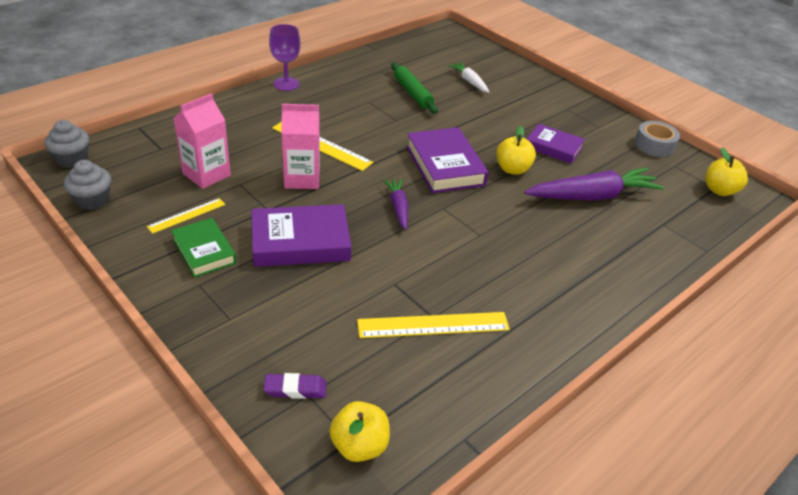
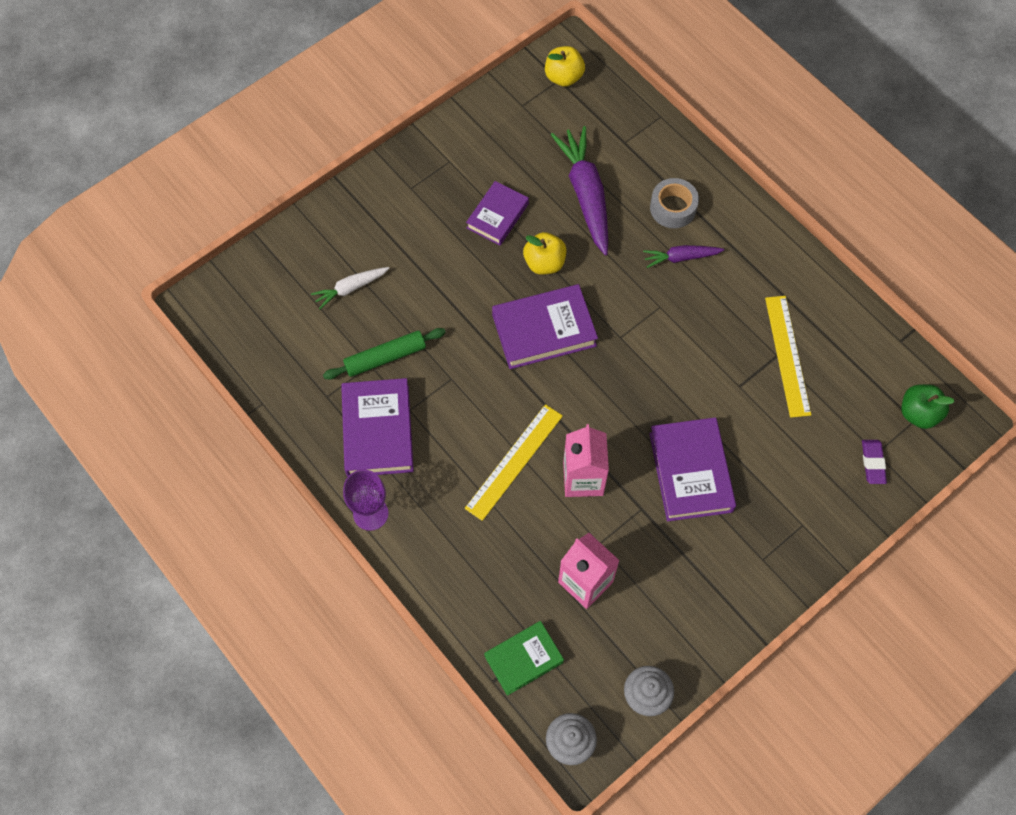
camera: 85 degrees left, 25 degrees up
(187, 215) = (661, 589): yellow ruler -> none
(204, 251) = (715, 562): green book -> green book (523, 659)
(352, 88) = (378, 431): none -> purple book
(359, 446) = (918, 413): yellow apple -> green apple
(398, 207) = (625, 380): purple carrot -> purple carrot (681, 258)
(654, 145) = (484, 115): grey tape -> grey tape (673, 208)

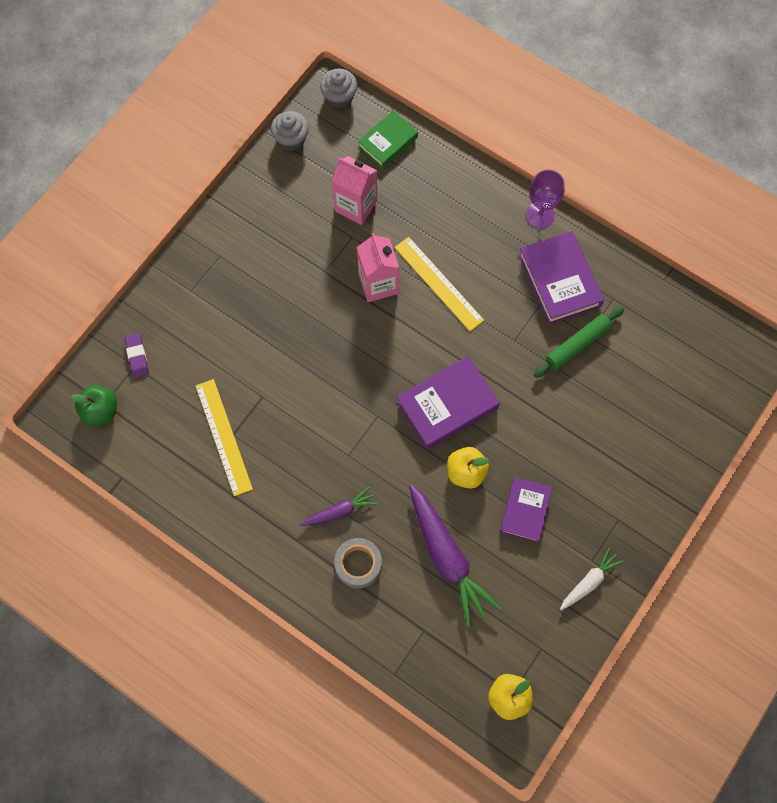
camera: 165 degrees right, 5 degrees up
(350, 288) = (633, 401): white carrot -> white carrot (589, 581)
(514, 461) = (438, 283): yellow ruler -> yellow ruler turned 60 degrees counterclockwise
(690, 472) = (290, 311): purple book -> none

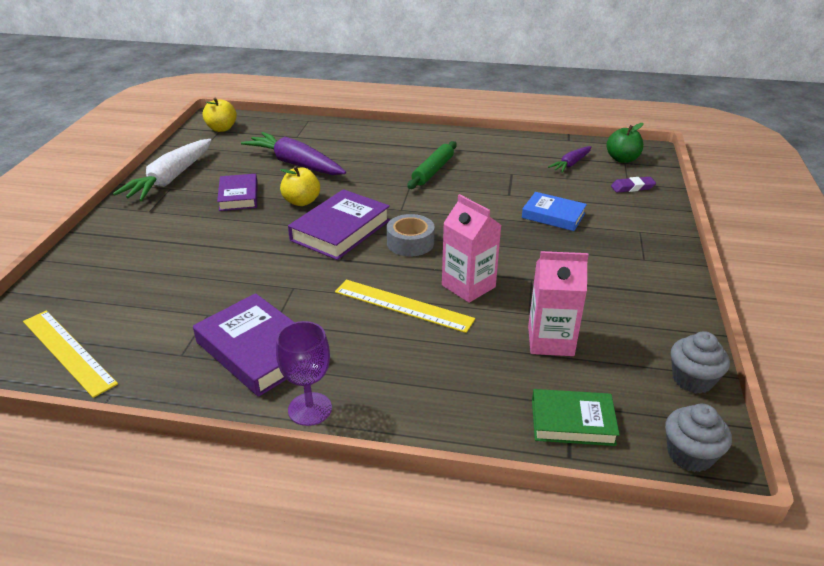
camera: 155 degrees right, 35 degrees down
(137, 356) = (632, 187): purple eraser -> purple eraser turned 60 degrees counterclockwise
(223, 436) = (517, 171): yellow ruler -> yellow ruler (68, 351)
(246, 345) = (553, 215): none -> blue book
(339, 511) = (395, 162): purple carrot -> purple carrot (571, 164)
(358, 564) = (363, 147): grey tape -> grey tape (410, 243)
(388, 142) = (572, 422): green book -> green book turned 75 degrees clockwise
(577, 344) = (218, 304): green rolling pin -> green rolling pin (433, 171)
(589, 581) = (170, 179): white carrot -> white carrot, size x1.89

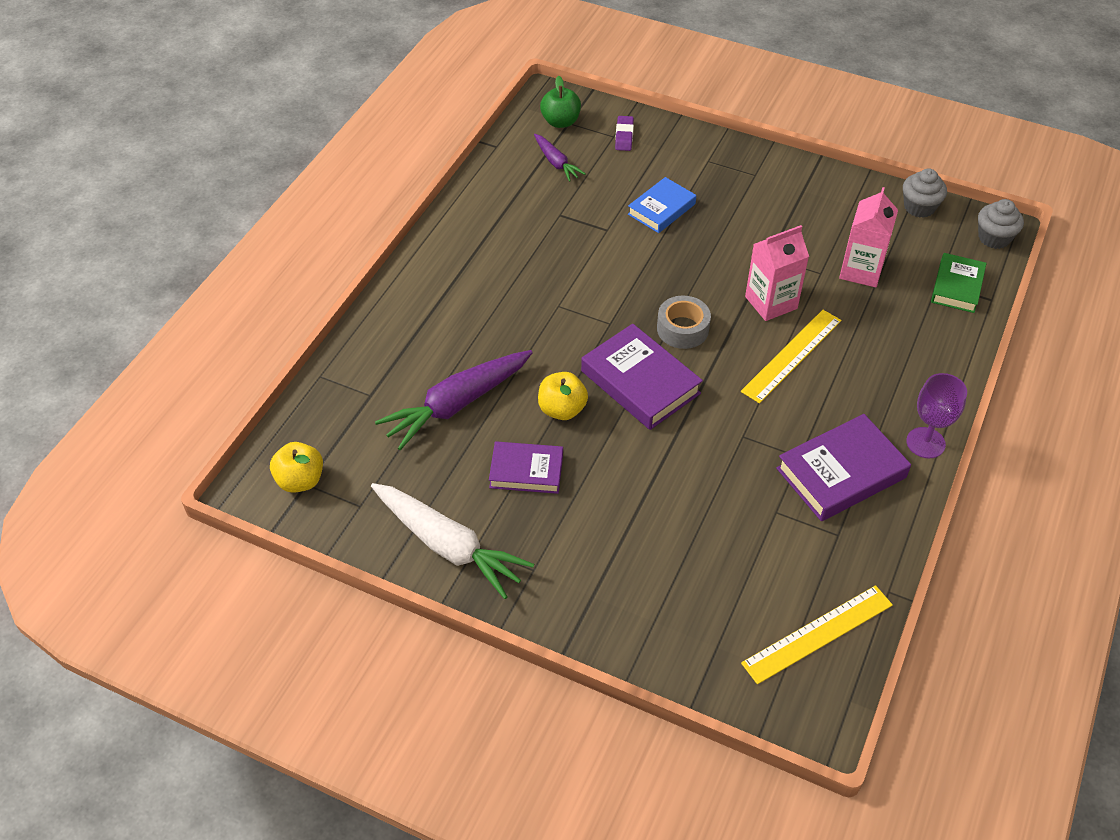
camera: 75 degrees left, 15 degrees up
(433, 171) = (528, 278): green rolling pin -> none

